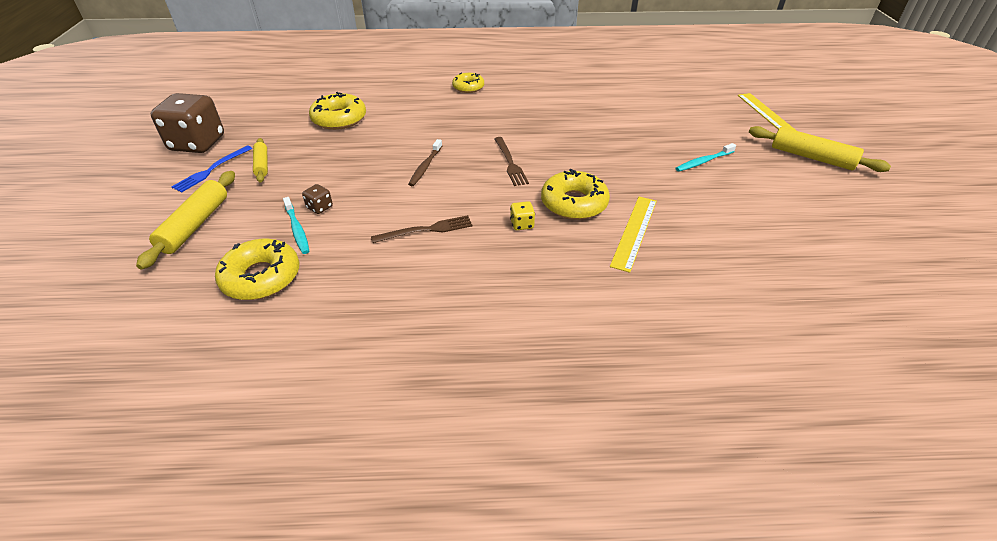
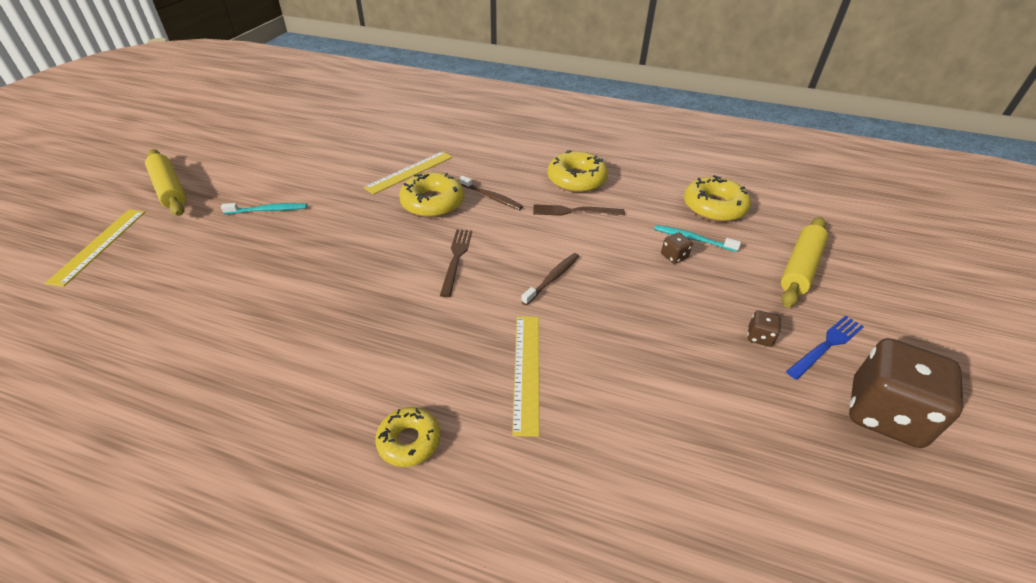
camera: 160 degrees left, 0 degrees up
(262, 164) = (759, 337): yellow rolling pin -> brown dice
(297, 229) = (693, 239): turquoise toothbrush -> turquoise toothbrush turned 60 degrees counterclockwise
(339, 119) = (660, 411): yellow donut -> yellow donut (576, 179)
(422, 118) = (526, 371): none -> yellow ruler
(522, 224) = (491, 197): yellow dice -> brown toothbrush

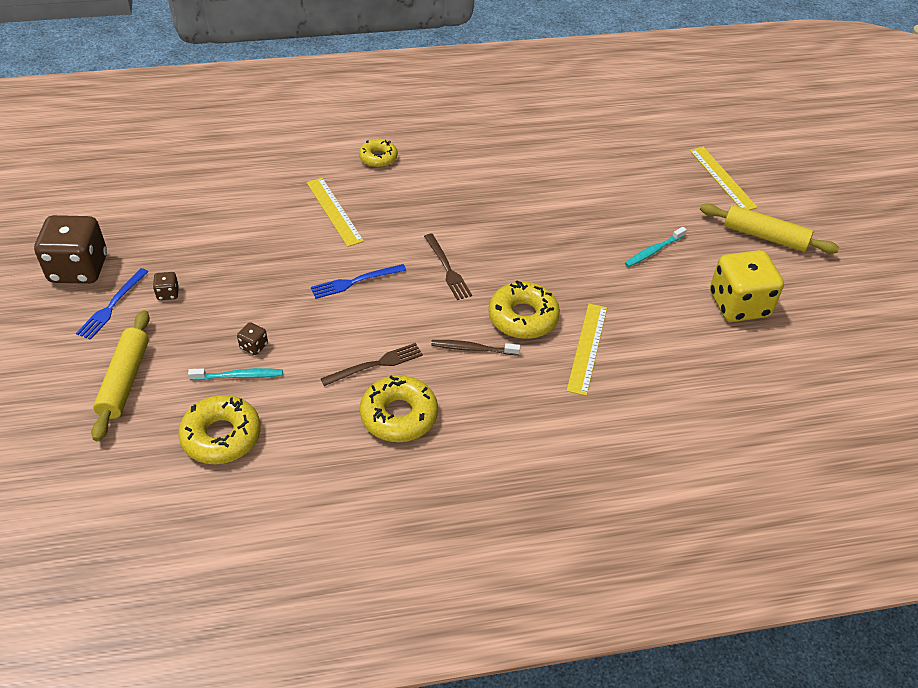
camera: 150 degrees right, 5 degrees up
(272, 160) = (739, 305): none -> yellow dice
(552, 278) = (355, 281): brown toothbrush -> blue fork

